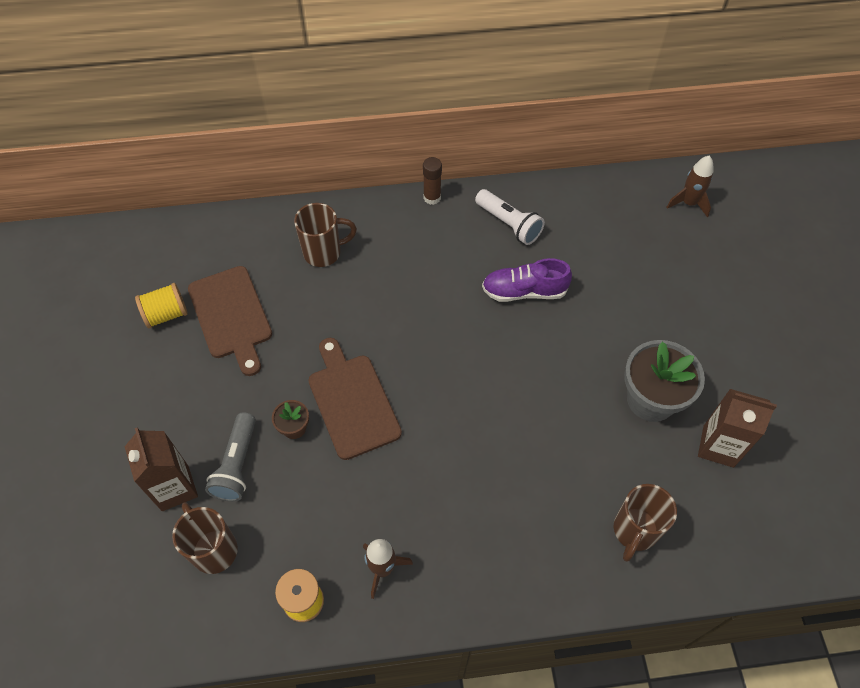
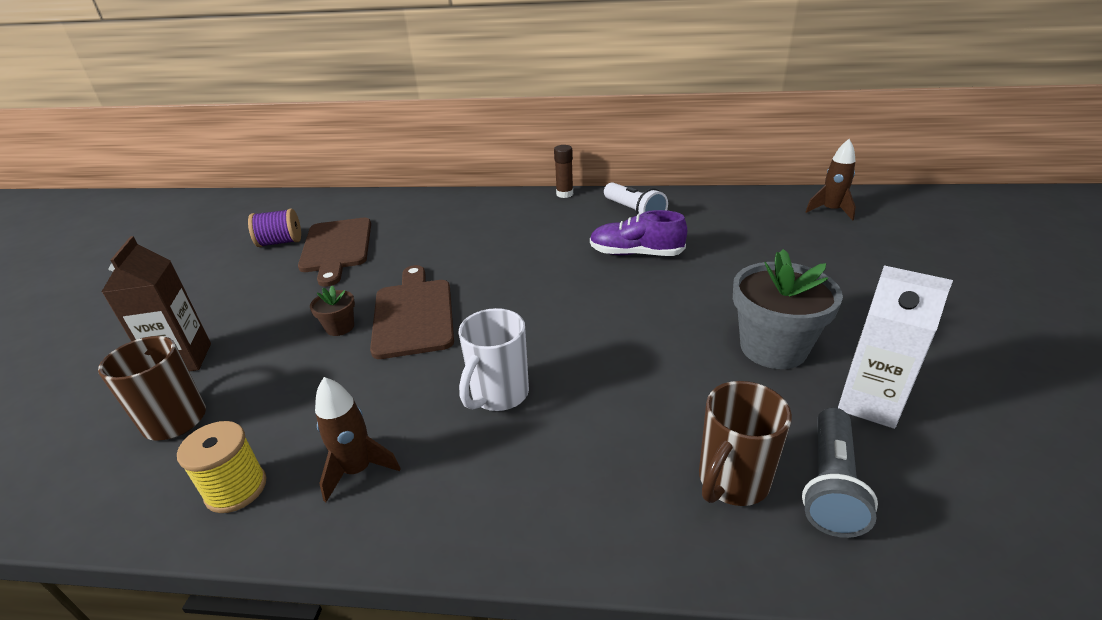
camera: 15 degrees right, 25 degrees down
(166, 314) = (280, 242): yellow spool -> purple spool
(237, 465) = (260, 349): grey flashlight -> grey flashlight (830, 485)
(324, 252) = (447, 217): brown mug -> none
(458, 482) = (499, 395): none -> white mug
(718, 446) = (869, 403): brown carton -> white carton

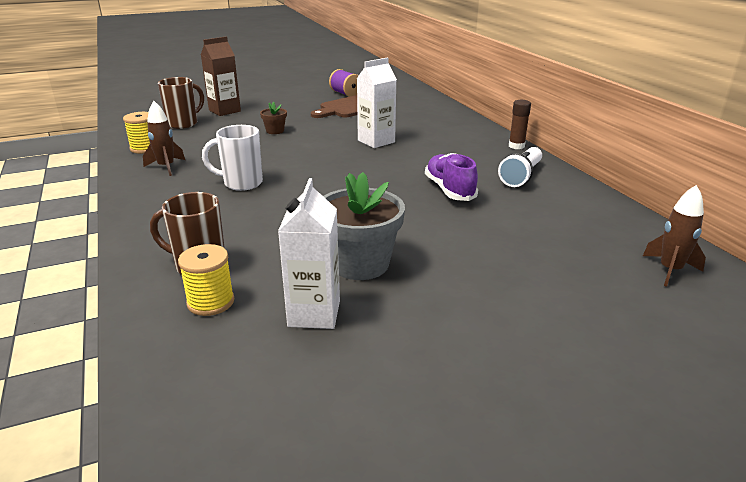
camera: 60 degrees right, 5 degrees down
(414, 314) = (302, 143): brown cutting board -> none
(468, 261) = (376, 141): none -> white carton
(830, 485) = (210, 302): grey flashlight -> yellow spool

